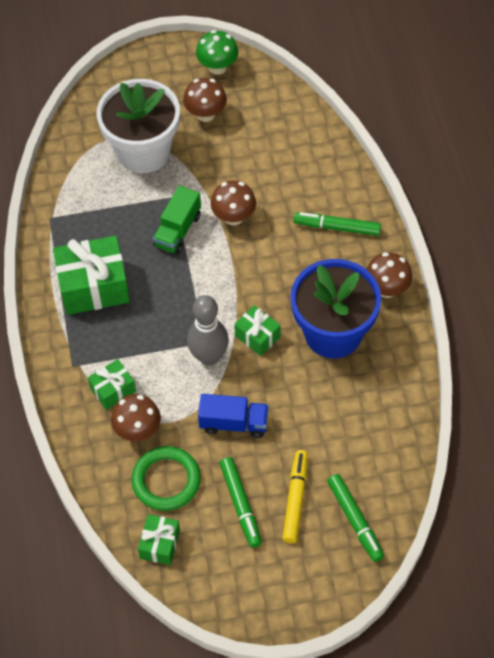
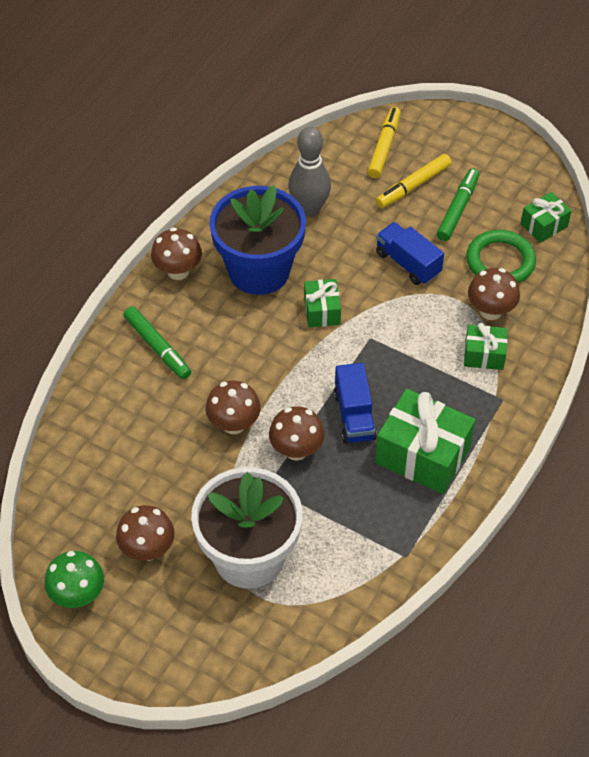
camera: 140 degrees left, 5 degrees down
(162, 279) = (354, 416): none -> blue truck
(178, 230) = (296, 450): green truck -> brown mushroom
(209, 356) = (378, 324): grey bowling pin -> grey bowling pin (309, 209)
(355, 520) = (384, 147): green marker -> yellow marker

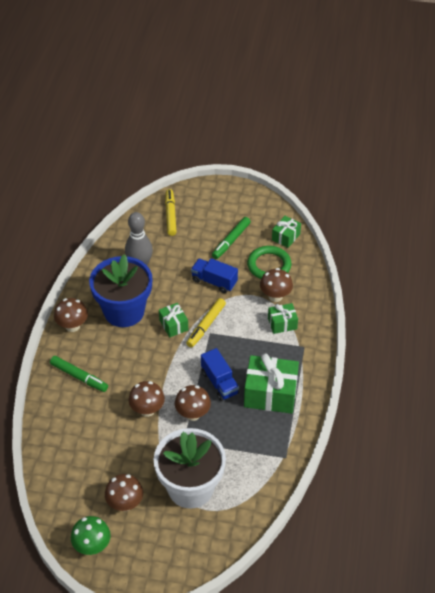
camera: 20 degrees left, 5 degrees down
(413, 186) = (198, 234): yellow marker -> yellow marker (206, 325)
(458, 209) = (231, 241): green marker -> green marker turned 150 degrees counterclockwise

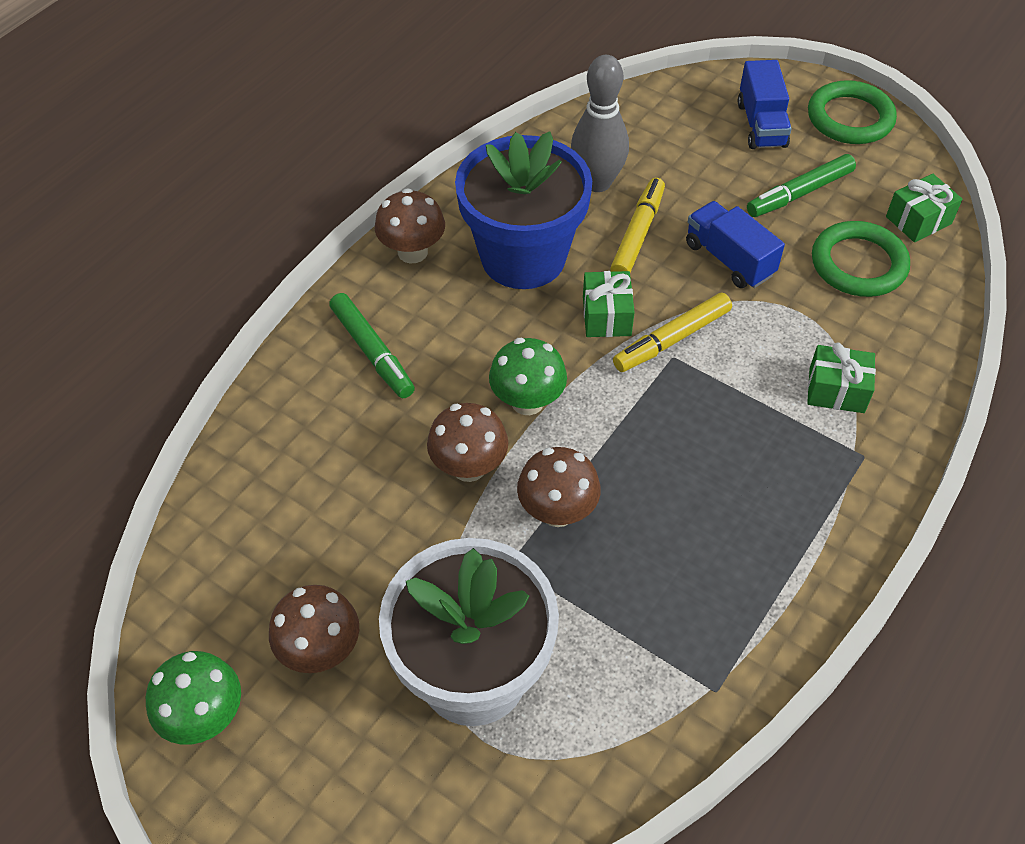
camera: 25 degrees right, 5 degrees up
(158, 374) = (527, 401): none -> green mushroom
(170, 215) = (701, 112): yellow marker -> yellow marker (638, 234)
(219, 382) = (645, 466): blue truck -> blue truck (761, 125)
(238, 197) = (850, 118): none -> green ring
(270, 394) = (745, 531): green gift -> none
(275, 296) = (845, 329): brown mushroom -> none

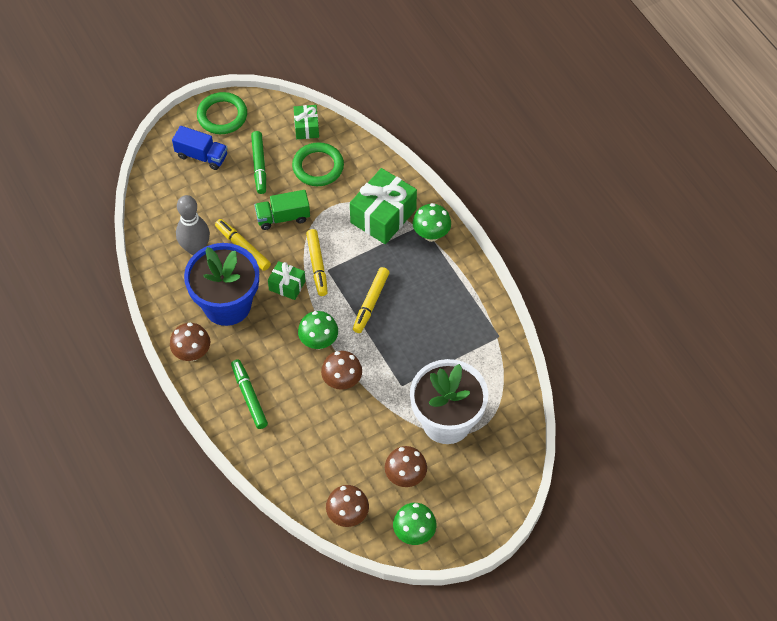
camera: 65 degrees left, 5 degrees up
(372, 352) = (249, 396): green marker -> green marker turned 105 degrees counterclockwise
(557, 511) = (385, 355): brown mushroom -> brown mushroom (347, 515)
(650, 444) = (370, 303): none -> yellow marker
(729, 259) = (283, 217): blue truck -> green truck
(836, 390) = (383, 216): green gift -> green gift, size x1.85
(856, 478) = (431, 234): none -> green mushroom

